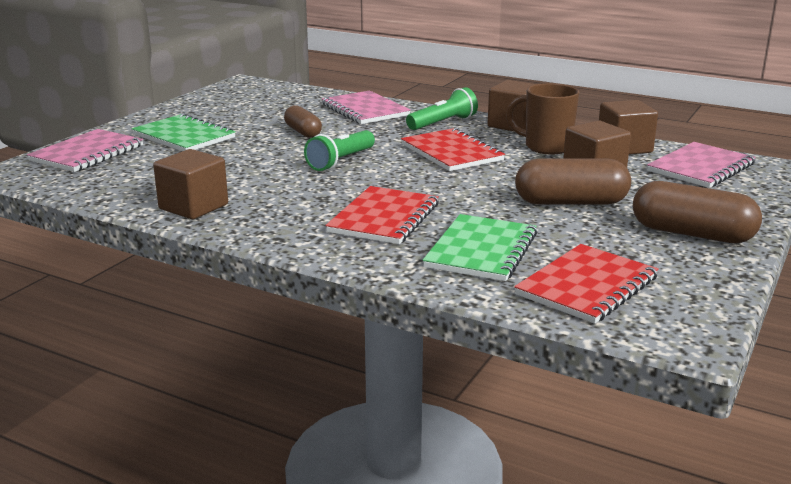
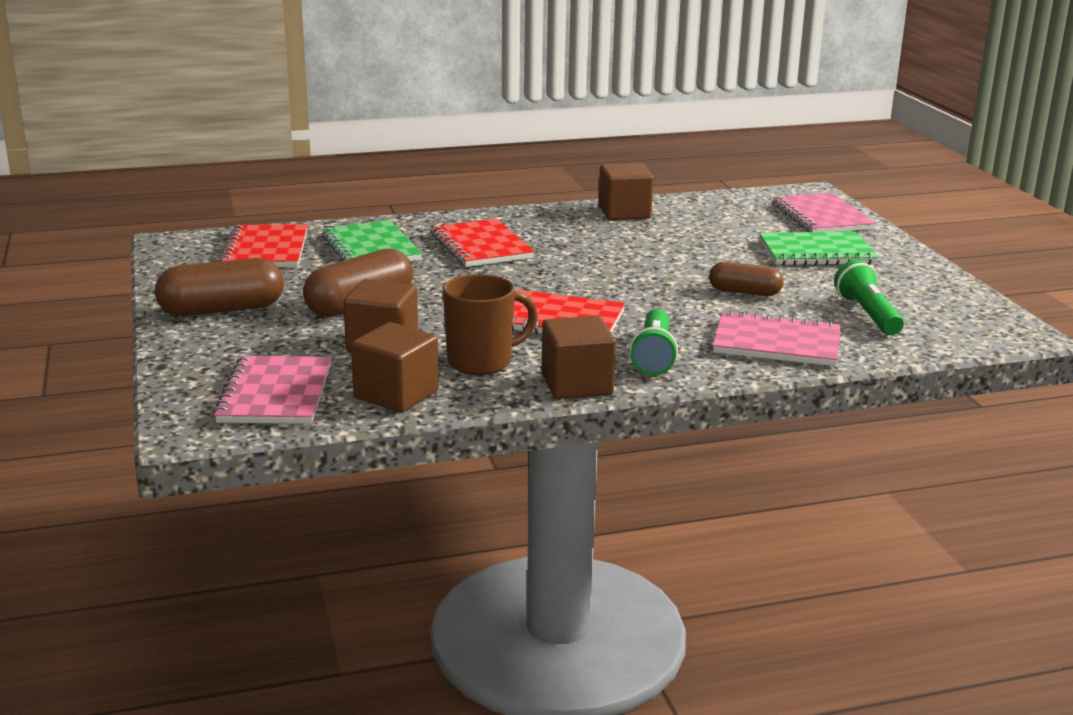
camera: 135 degrees right, 0 degrees up
(340, 161) = (628, 276): green flashlight -> green flashlight (868, 314)

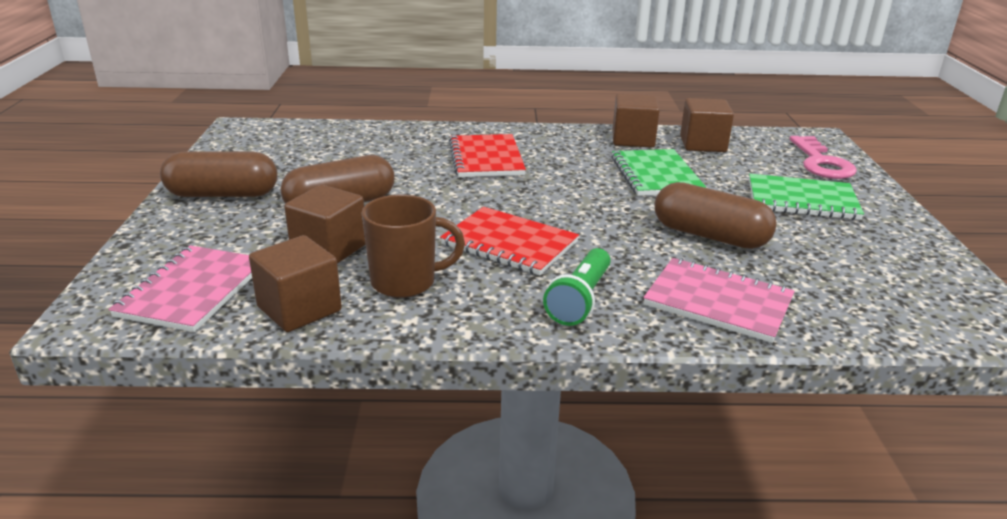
camera: 15 degrees right, 5 degrees up
(266, 250) = (305, 142): red notebook -> none
(371, 248) = (391, 150): green notebook -> green notebook (655, 175)
(577, 384) = (482, 323): brown cube -> brown cube (703, 144)
(744, 292) = (709, 236): brown capsule -> brown capsule, size x1.62
(822, 217) = (821, 163): pink notebook -> pink key
(868, 314) = (832, 280): green flashlight -> none

